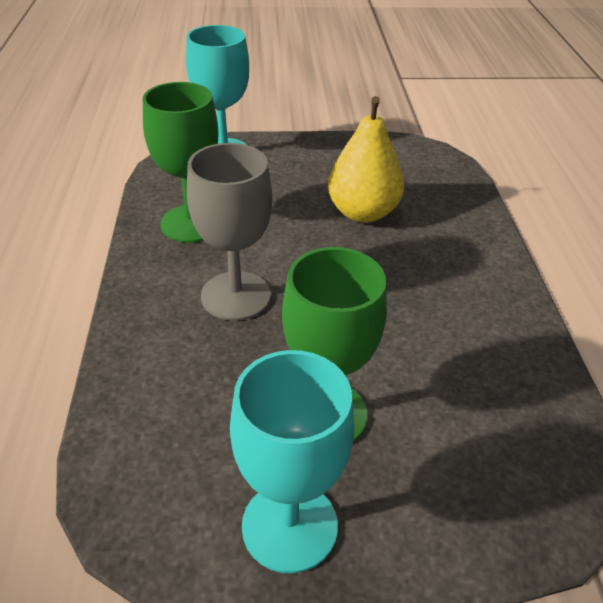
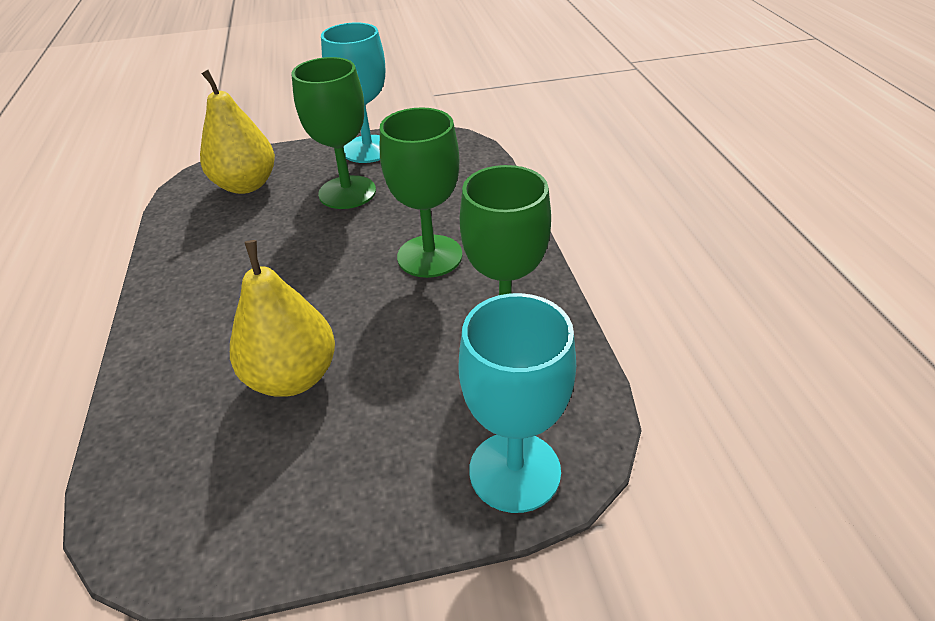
camera: 175 degrees right, 0 degrees up
(236, 296) = (429, 256): grey goblet -> green goblet
(484, 461) = (246, 185): none -> yellow pear

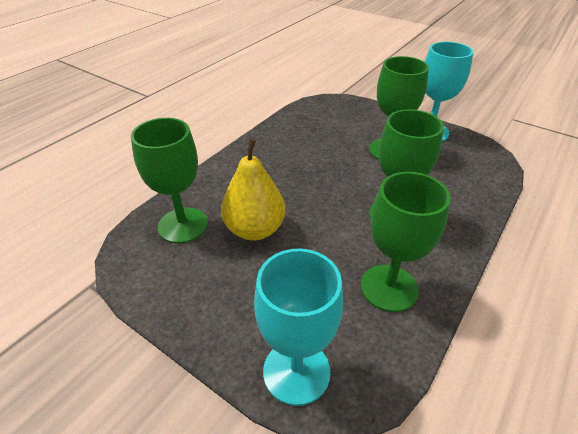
camera: 45 degrees right, 0 degrees up
(183, 444) = (183, 225): none -> green goblet
(246, 185) = (342, 117): yellow pear -> none

